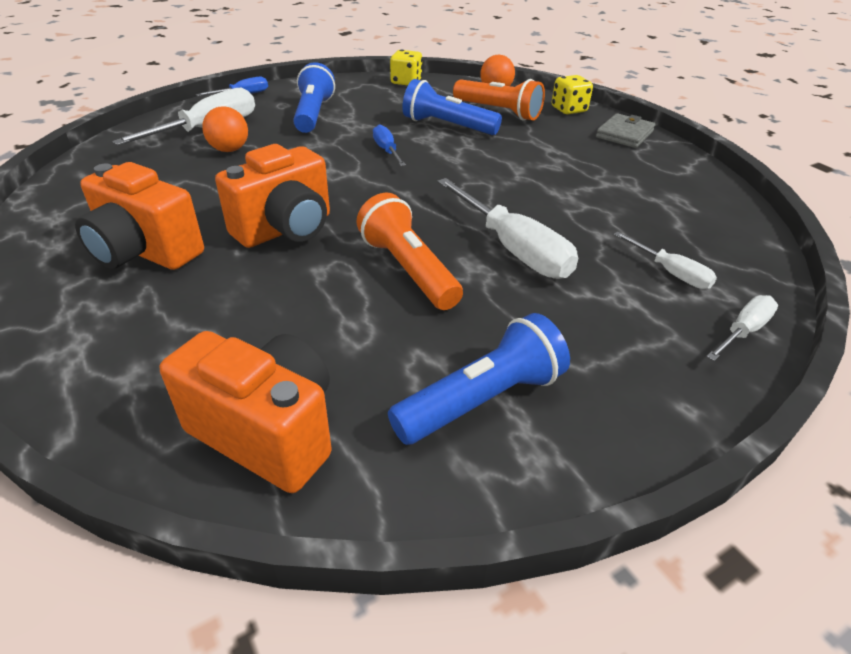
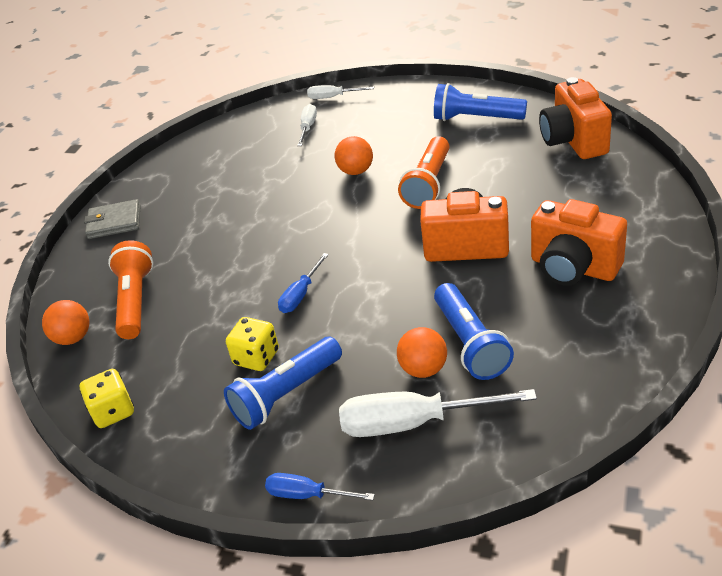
camera: 125 degrees left, 0 degrees up
(145, 252) = (573, 268): orange camera -> orange camera turned 135 degrees clockwise
(447, 126) = (207, 303): blue flashlight -> blue flashlight (470, 343)
(513, 249) = (356, 171): white screwdriver -> orange ball
(568, 110) = (83, 272): yellow dice -> yellow dice (256, 357)

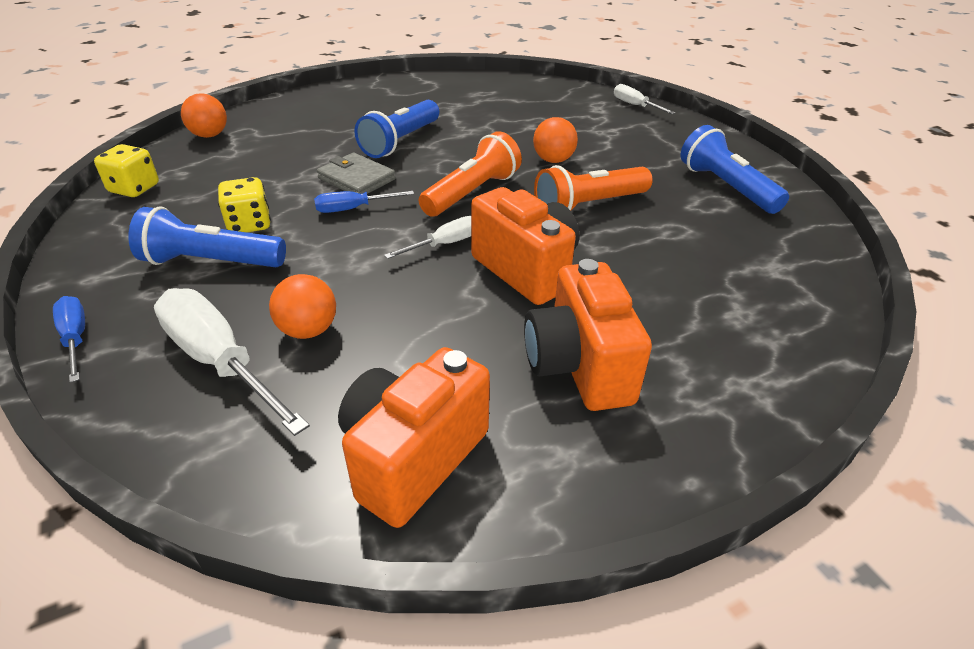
camera: 40 degrees right, 0 degrees up
(114, 222) = (357, 92): grey wallet -> grey wallet (356, 179)
(135, 301) = (274, 140): orange flashlight -> orange flashlight (472, 193)
(308, 127) = (578, 113): white screwdriver -> white screwdriver (445, 244)
(470, 343) = (375, 344): blue flashlight -> blue flashlight (400, 141)
(573, 141) = (792, 265): orange camera -> orange camera (413, 458)

